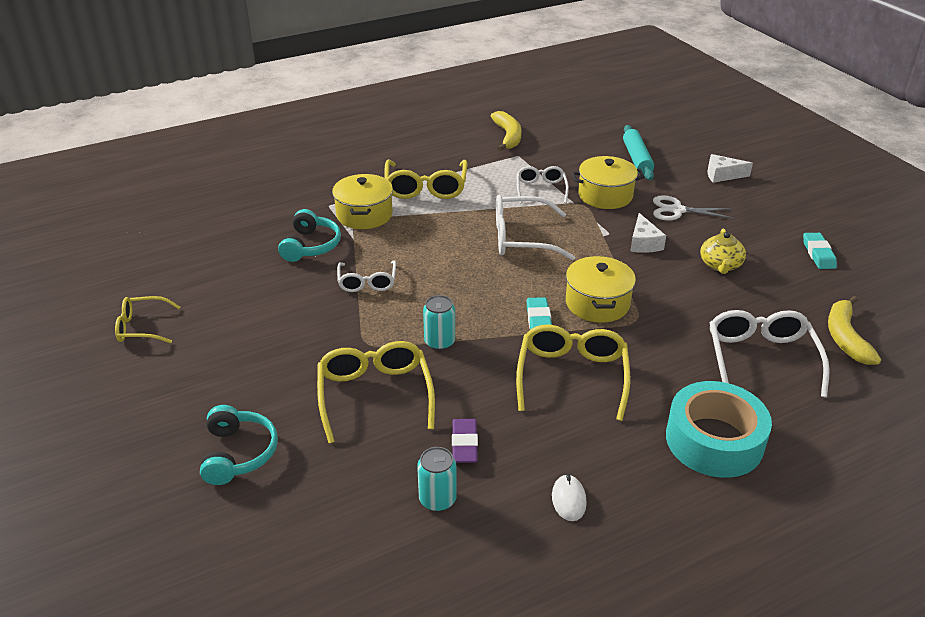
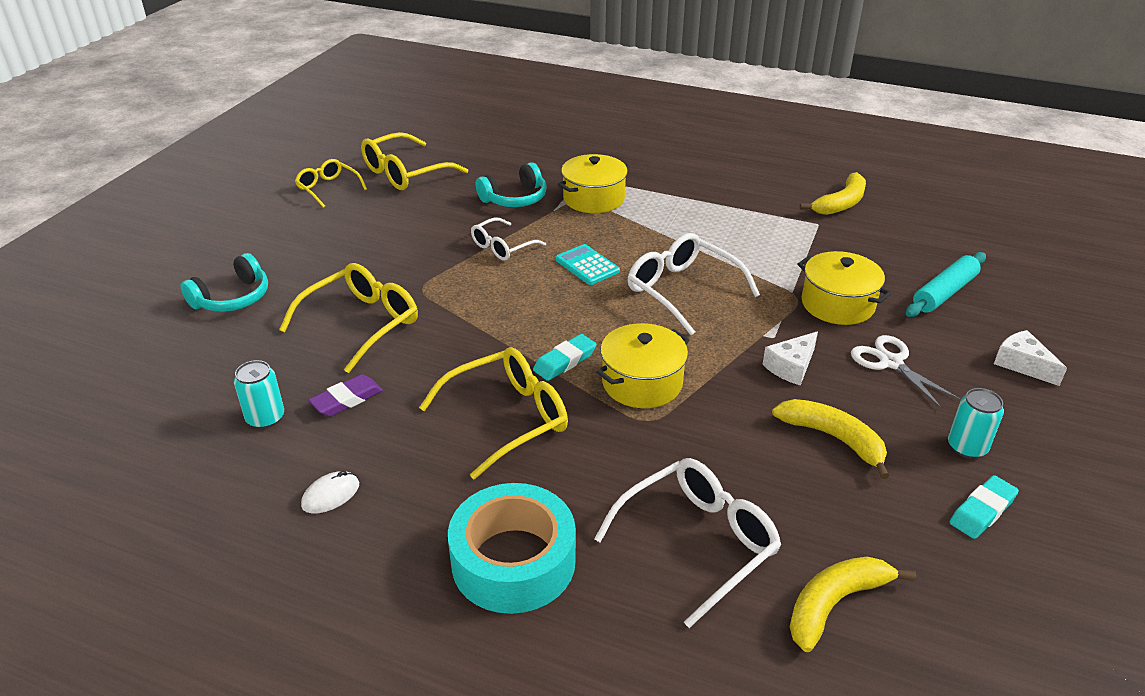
camera: 50 degrees right, 0 degrees up
(426, 187) = (682, 205): yellow glasses -> yellow glasses (406, 173)
(439, 342) = (467, 321): turquoise can -> turquoise can (967, 447)
(442, 259) = (587, 265): none -> turquoise calculator
(541, 190) = (781, 263): white glasses -> none
(720, 265) = (833, 438): yellow teapot -> yellow banana

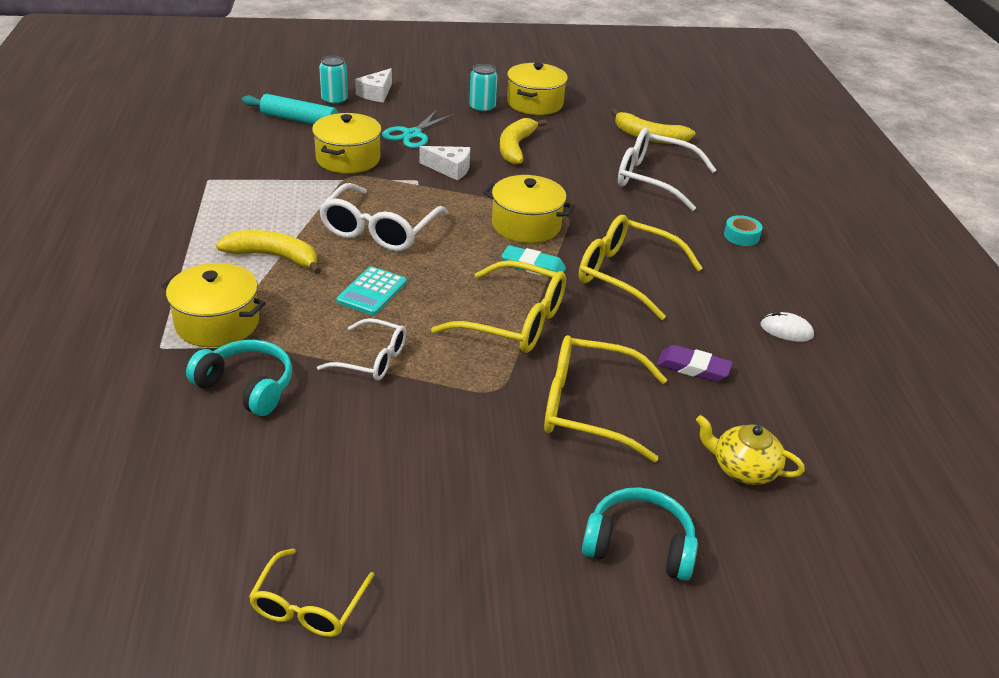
camera: 120 degrees left, 0 degrees up
(228, 372) = (743, 469): none -> yellow teapot
(265, 418) = (763, 407): turquoise can -> turquoise can (334, 100)
(406, 173) = (212, 530): yellow glasses -> yellow glasses (512, 321)
(513, 561) = (741, 236): turquoise tape -> turquoise tape, size x0.41
(841, 203) = (157, 172): yellow banana -> yellow banana (274, 257)
(890, 362) = (412, 134): white scissors -> turquoise scissors
(982, 511) = (535, 103): turquoise eraser -> yellow pot

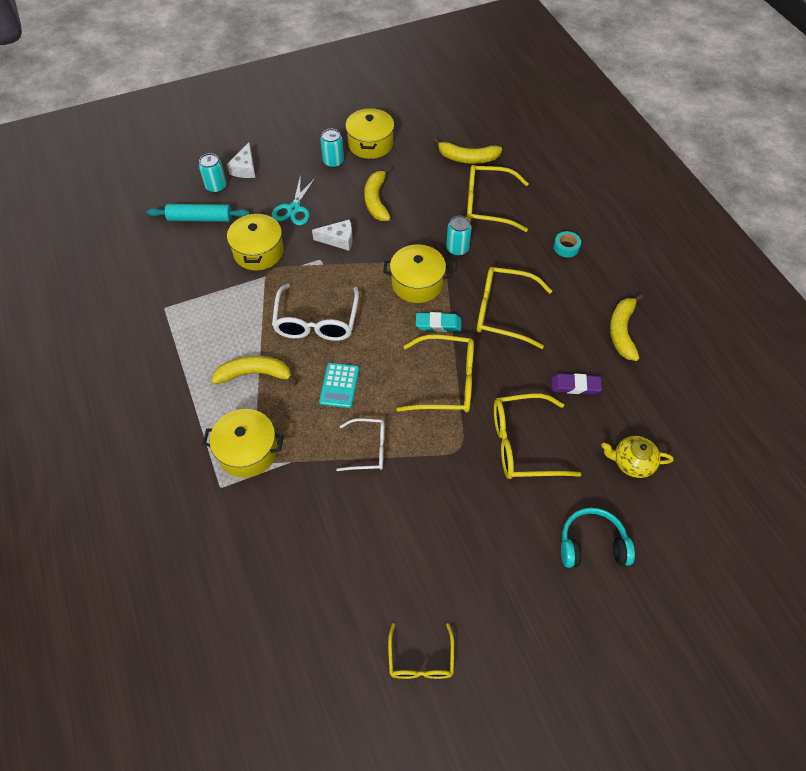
camera: 15 degrees left, 20 degrees up
(247, 387) = (297, 502): turquoise headphones -> none
(595, 207) = (457, 249): none -> turquoise can
(655, 179) = (488, 205): white glasses -> yellow glasses
(786, 330) = (622, 331): white mouse -> yellow banana

